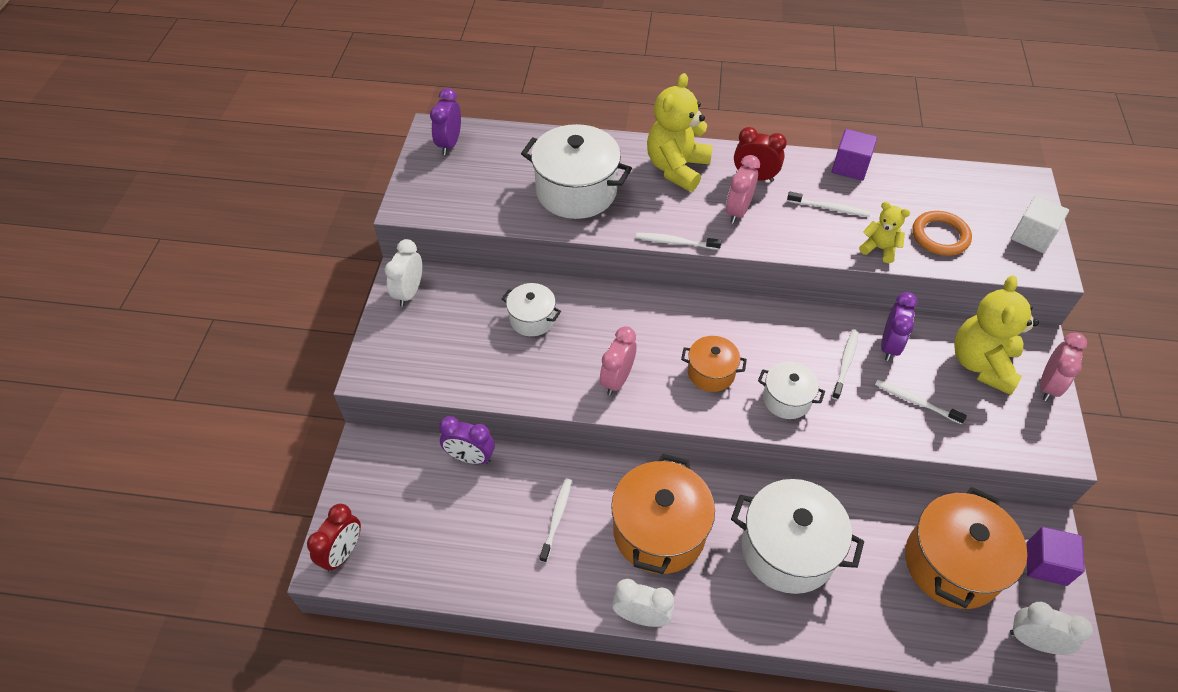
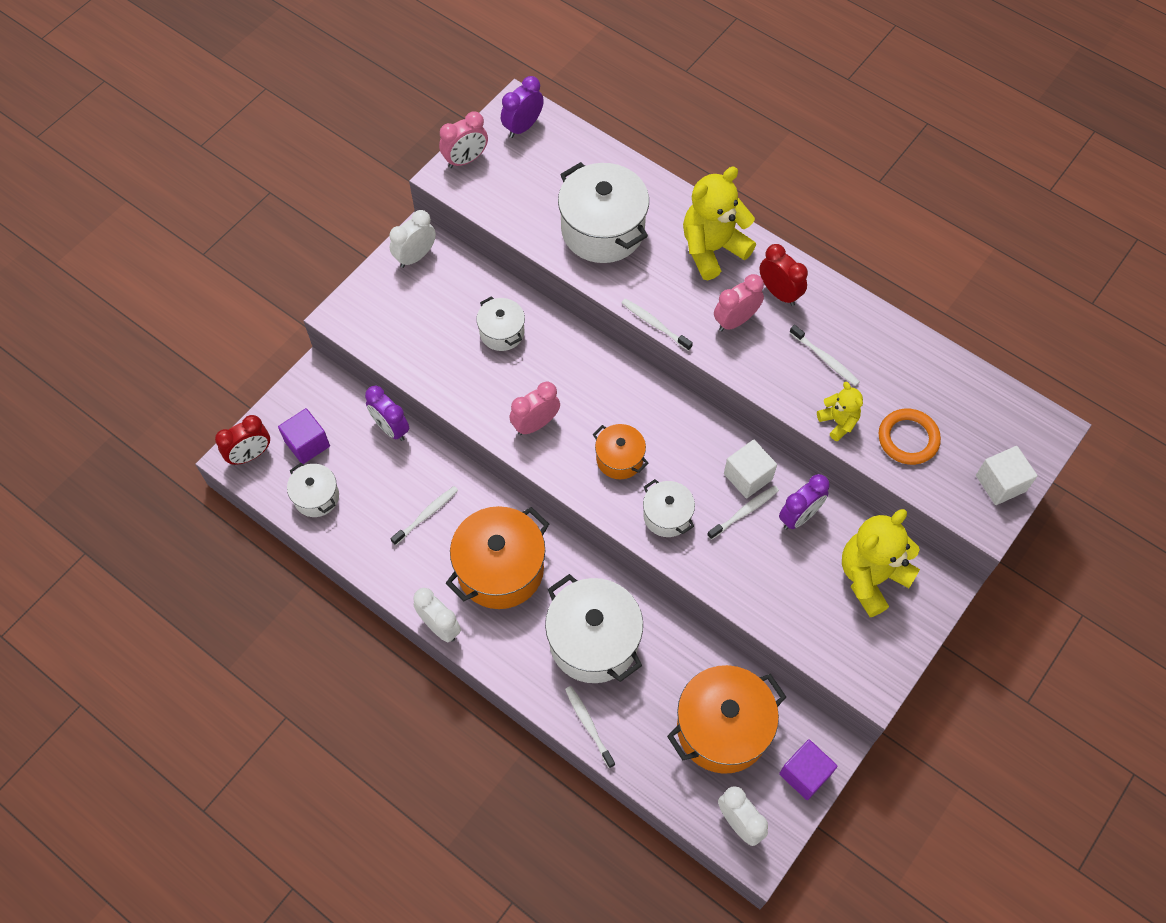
camera: 30 degrees right, 10 degrees up
(437, 558) = (316, 497): none -> white pot
(825, 335) = (748, 476): none -> white cube
(850, 167) = (882, 326): purple cube -> purple cube (307, 444)
(915, 401) = (780, 578): white toothbrush -> white toothbrush (588, 725)
(1048, 386) = (916, 628): pink clock -> pink clock (465, 160)

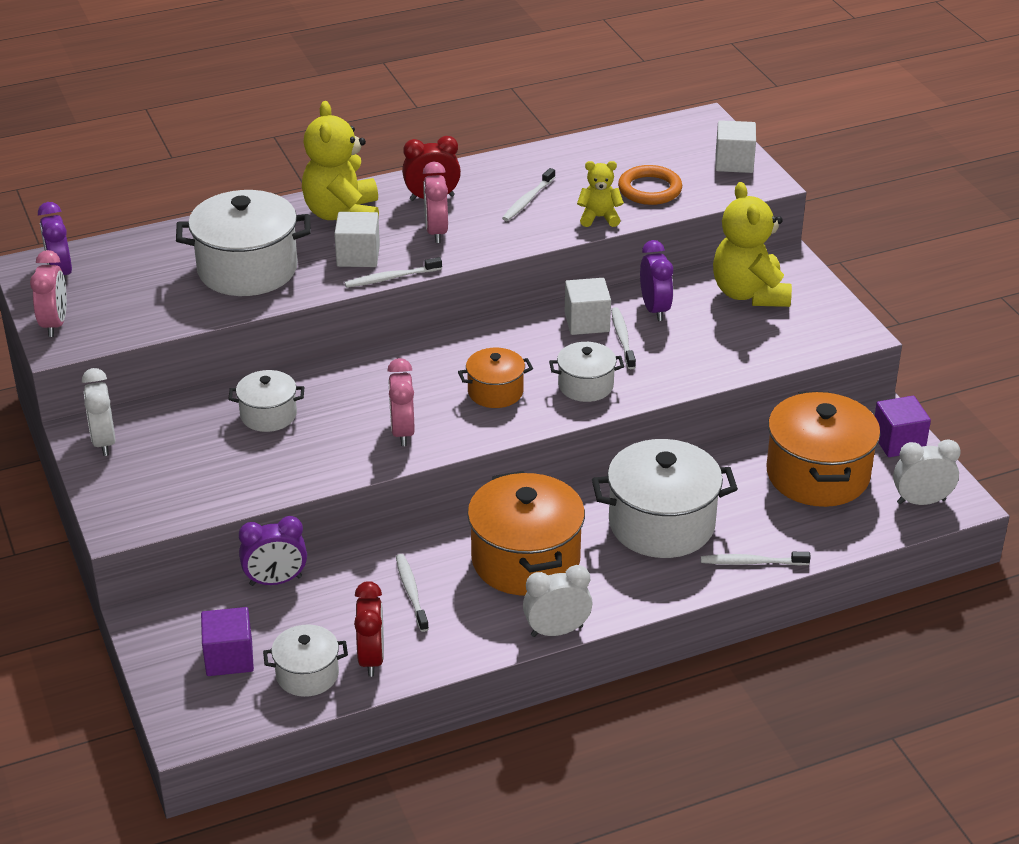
camera: 60 degrees left, 25 degrees down
(250, 455) = (196, 714): red clock -> red clock (371, 658)
(667, 288) = (358, 256): none -> white cube
(825, 359) = (527, 200): white toothbrush -> white toothbrush turned 135 degrees clockwise

